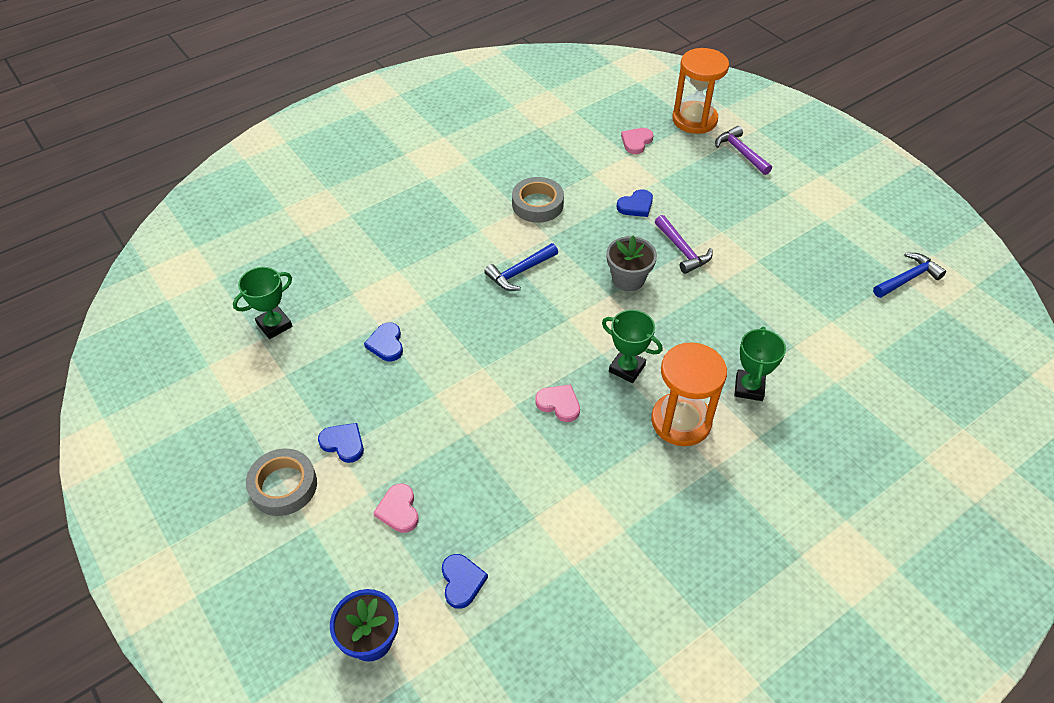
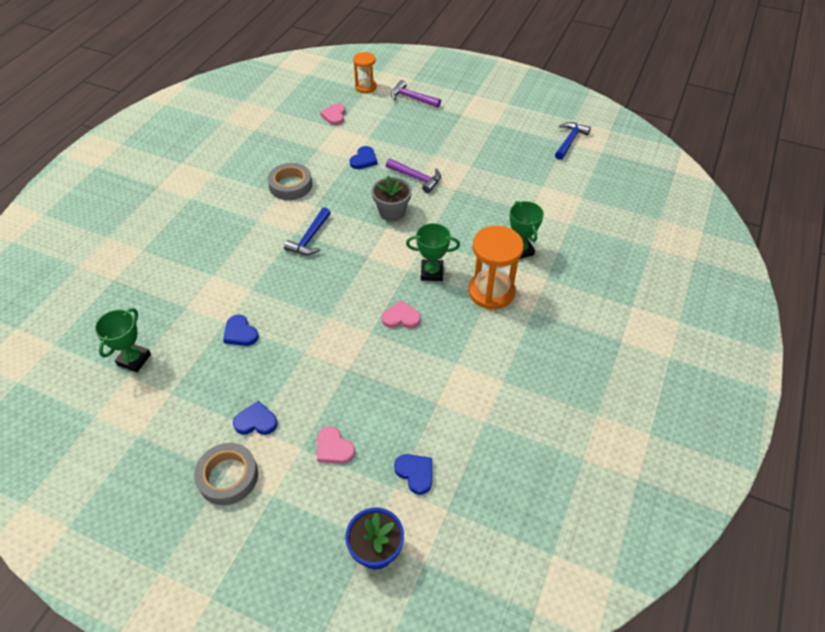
camera: 30 degrees left, 0 degrees up
(694, 120) = (366, 87): orange hourglass -> orange hourglass, size x0.60

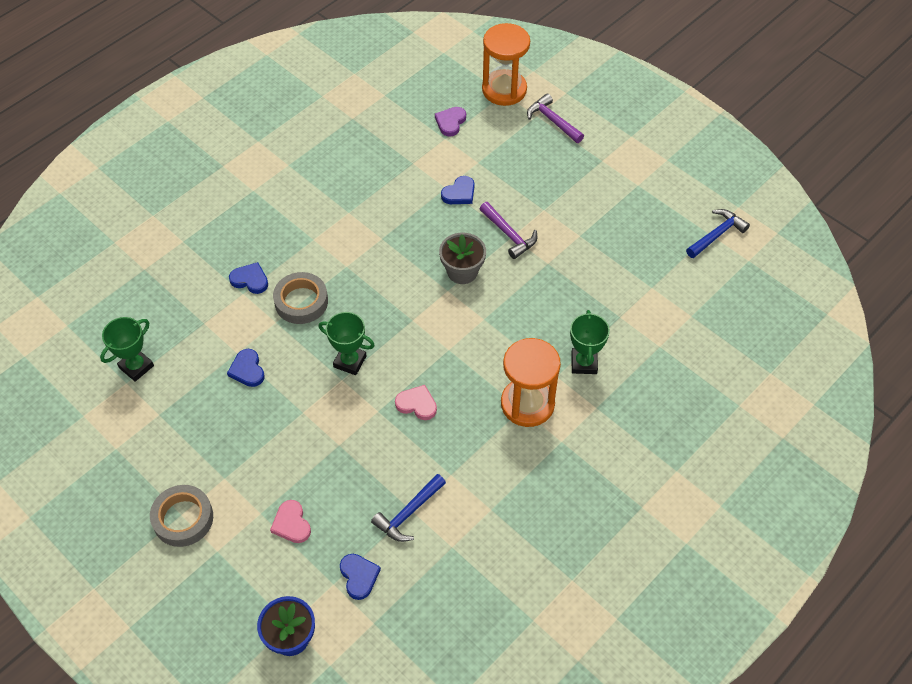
camera: 20 degrees right, 5 degrees up
(256, 421) = (228, 471): blue heart -> blue heart (250, 280)
(290, 185) = (364, 204): grey tape -> grey tape (301, 302)
(310, 238) = (359, 279): blue hammer -> blue hammer (408, 513)
(334, 116) = (450, 122): pink heart -> purple heart
(366, 87) = (504, 90): orange hourglass -> orange hourglass, size x1.66
(432, 272) = (473, 361): green trophy -> green trophy (350, 361)

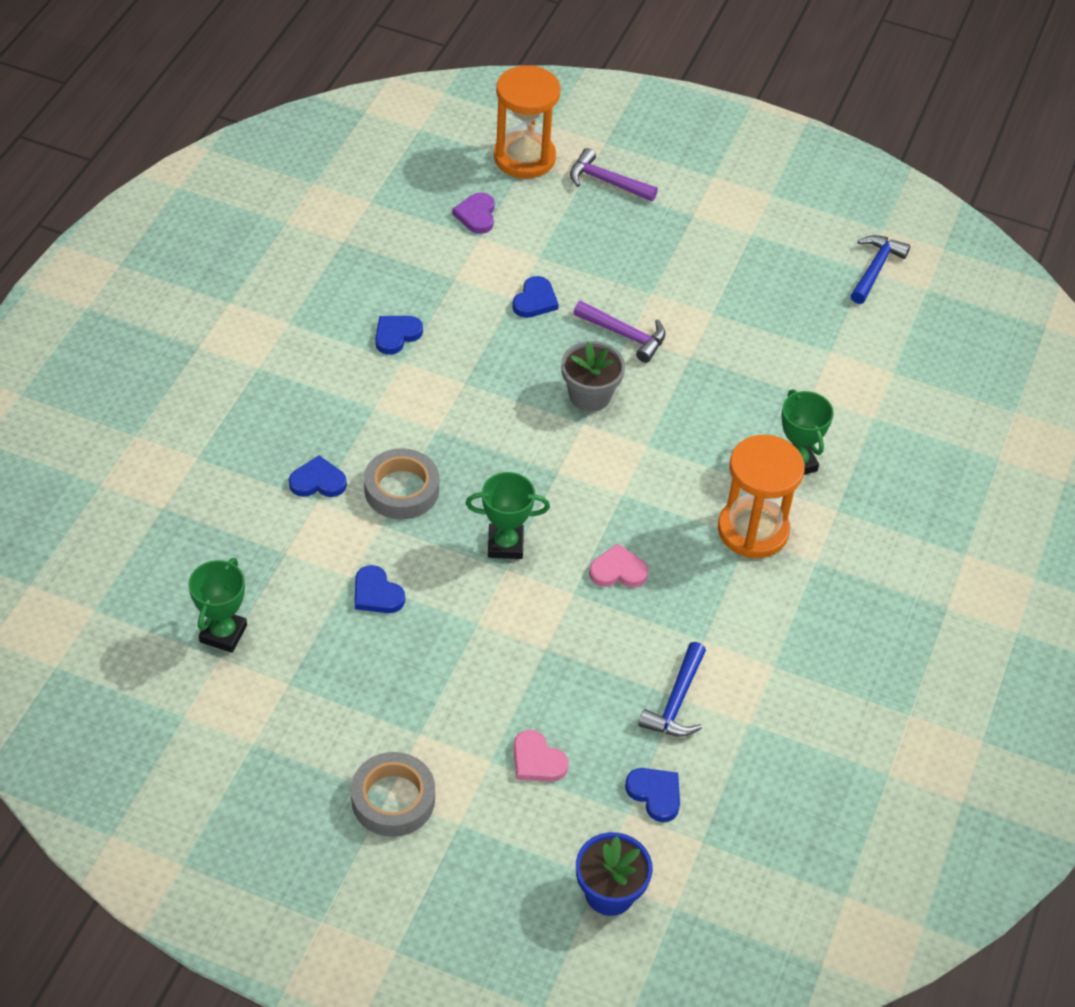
camera: 25 degrees left, 5 degrees down
(353, 192) = (396, 335): none -> blue heart

